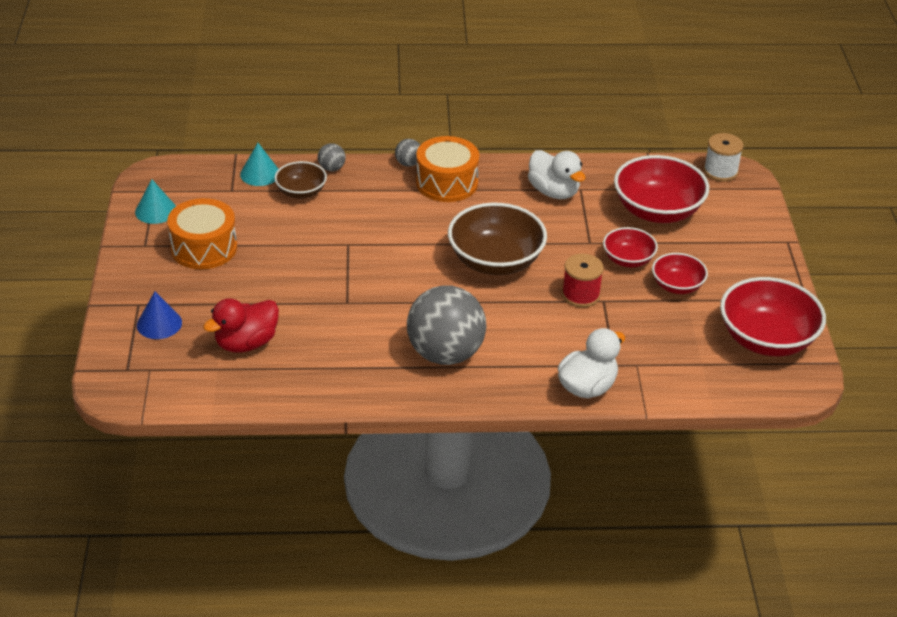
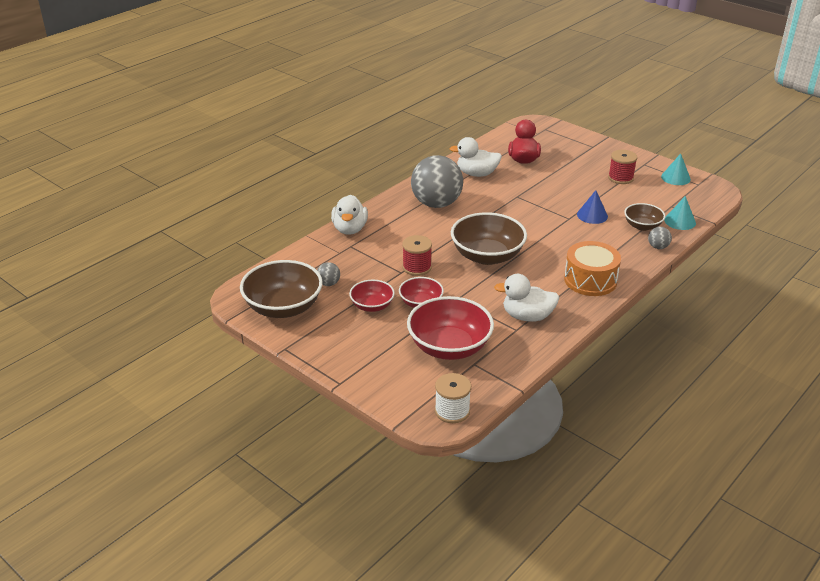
camera: 135 degrees right, 5 degrees down
(159, 323) = (569, 146): blue cone -> blue cone (592, 215)
(204, 248) = (620, 178): orange drum -> red spool
(332, 362) = (476, 174): none -> white duck
(408, 163) = (631, 277): grey ball -> grey ball (328, 283)
(766, 339) = (283, 307): red bowl -> brown bowl

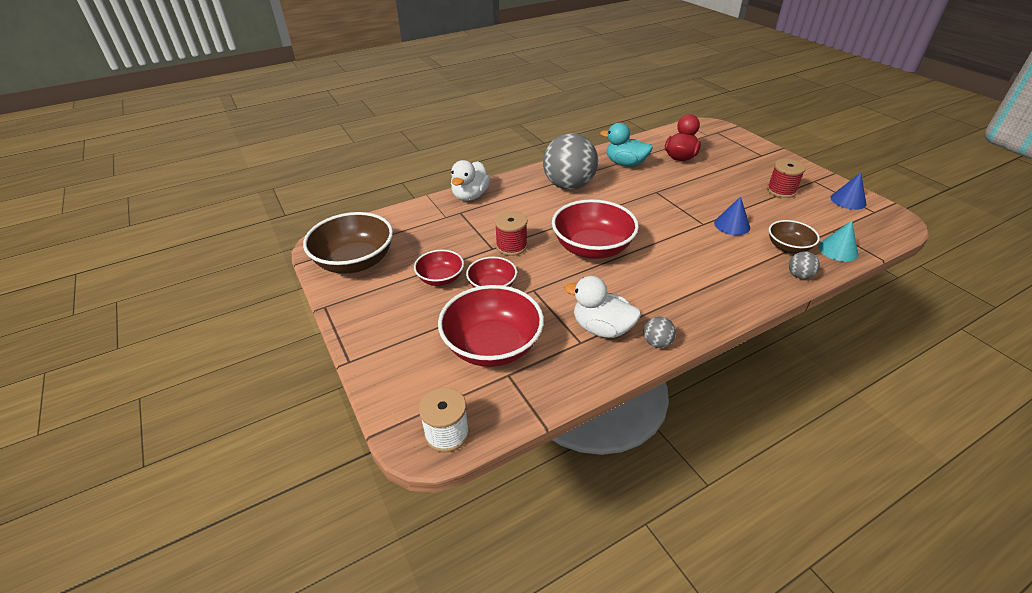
camera: 20 degrees right, 5 degrees up
(328, 283) = (414, 246): grey ball -> grey ball (657, 343)
(476, 174) = (625, 163): white duck -> turquoise duck
(487, 256) = (592, 248): brown bowl -> red bowl
(590, 280) = (698, 299): orange drum -> none
(675, 178) = (848, 200): turquoise cone -> blue cone

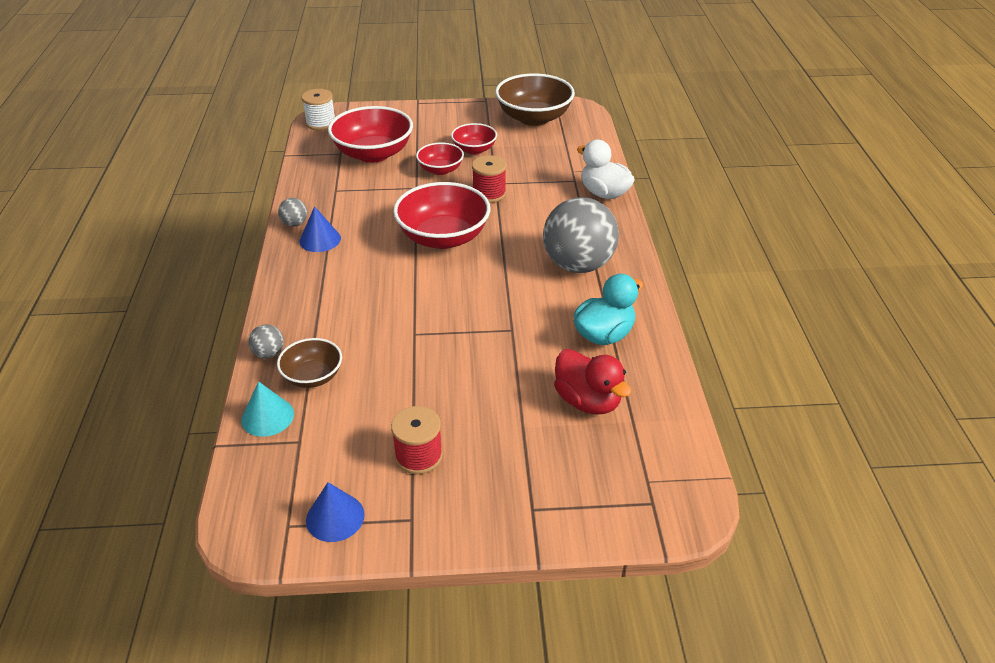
camera: 115 degrees right, 0 degrees up
(602, 328) = (338, 204): white duck -> none
(732, 225) = (391, 355): blue cone -> blue cone (320, 239)

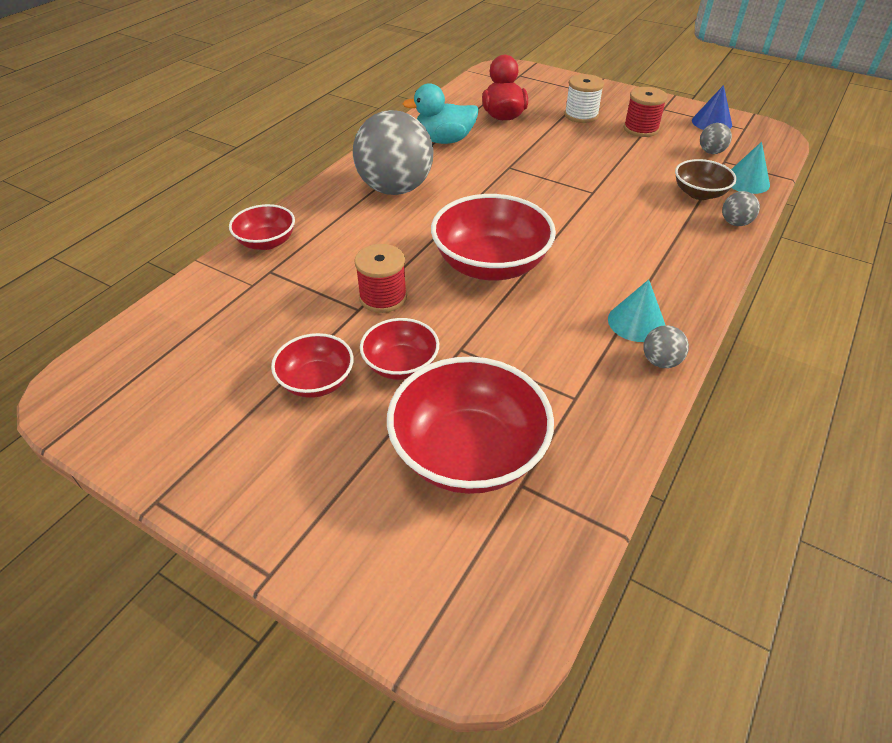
camera: 145 degrees left, 5 degrees up
(319, 450) = (711, 152): none -> grey ball
(320, 239) = (636, 322): blue cone -> turquoise cone
(321, 123) = (507, 614): white spool -> white spool (581, 115)
(534, 118) = (154, 406): brown bowl -> none
(604, 193) = (266, 242): white duck -> red bowl

